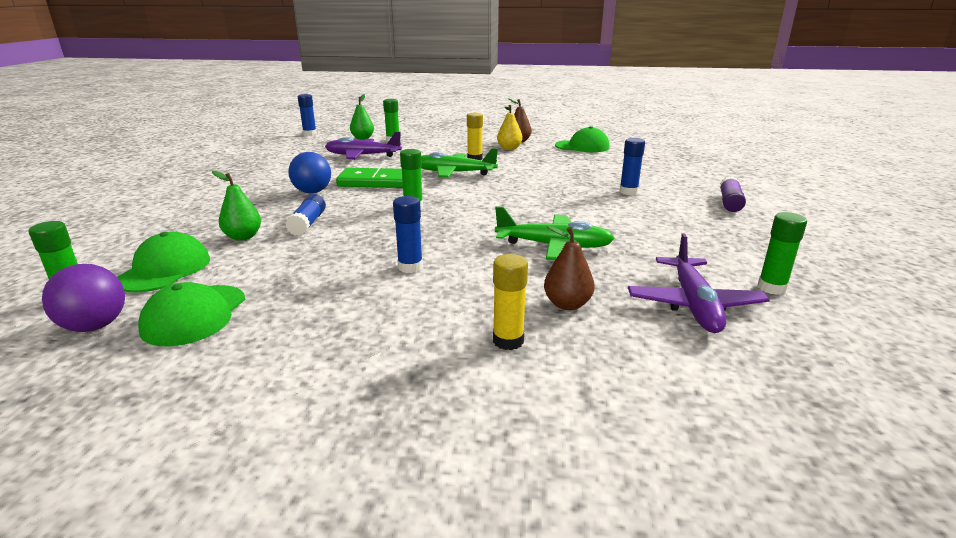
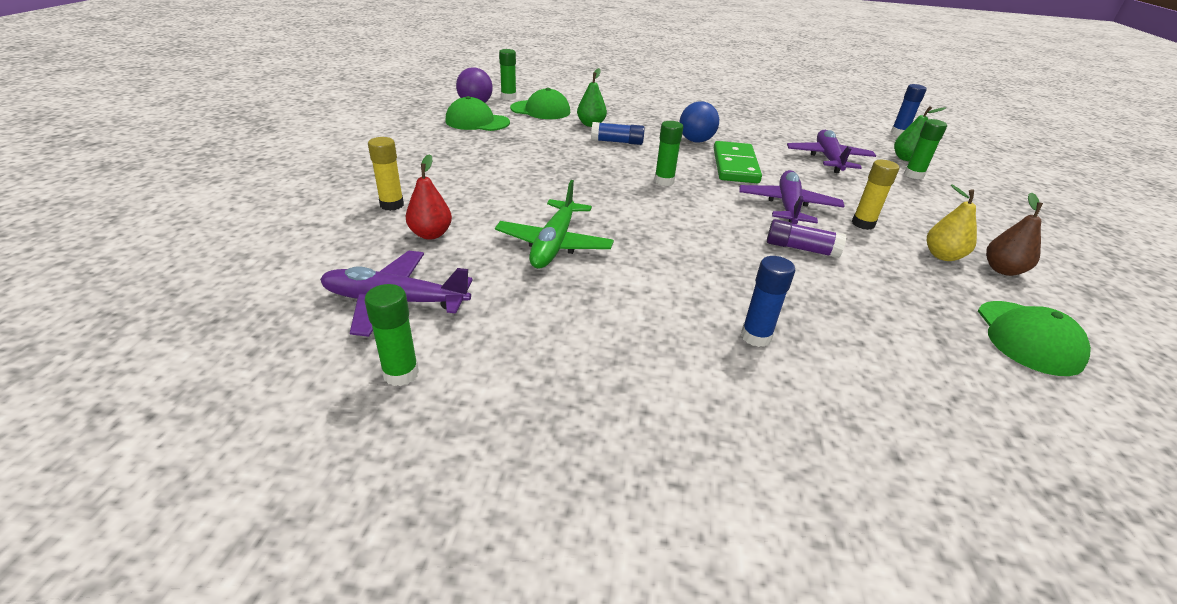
camera: 90 degrees right, 10 degrees up
(410, 267) = (523, 177): blue glue stick -> none
(454, 173) = (788, 206): green plane -> purple plane
(567, 304) = (431, 234): brown pear -> red pear
(730, 203) = (726, 454): purple glue stick -> purple glue stick (801, 249)

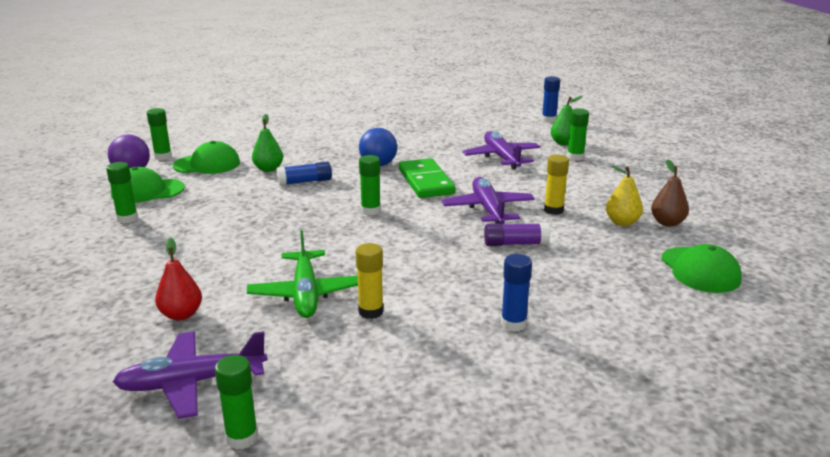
camera: 20 degrees left, 10 degrees down
(392, 205) = (119, 297): yellow glue stick -> yellow glue stick (371, 312)
(445, 140) = (127, 219): none -> green glue stick

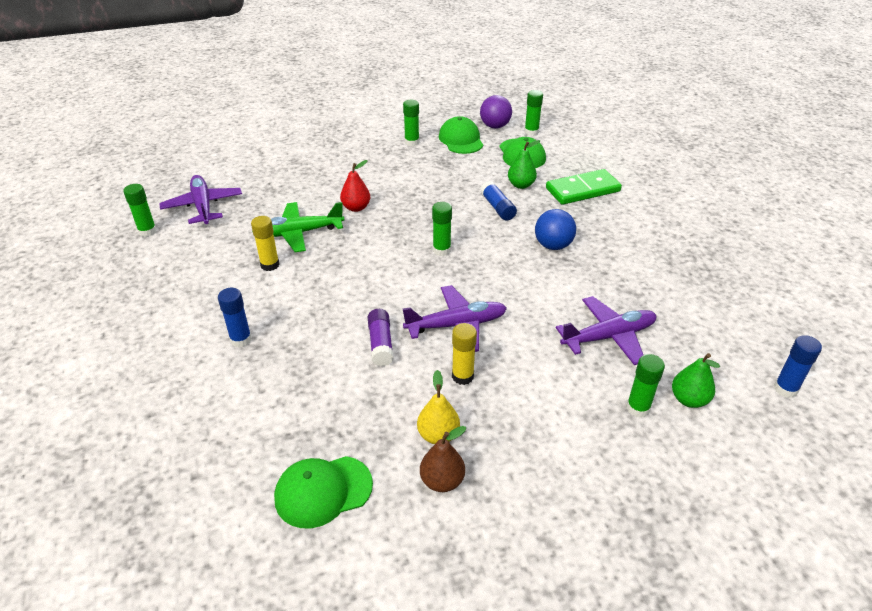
camera: 85 degrees right, 15 degrees up
(181, 315) = (277, 189): red pear -> red pear (356, 208)
(426, 182) = (517, 280): green domino -> green domino (583, 190)

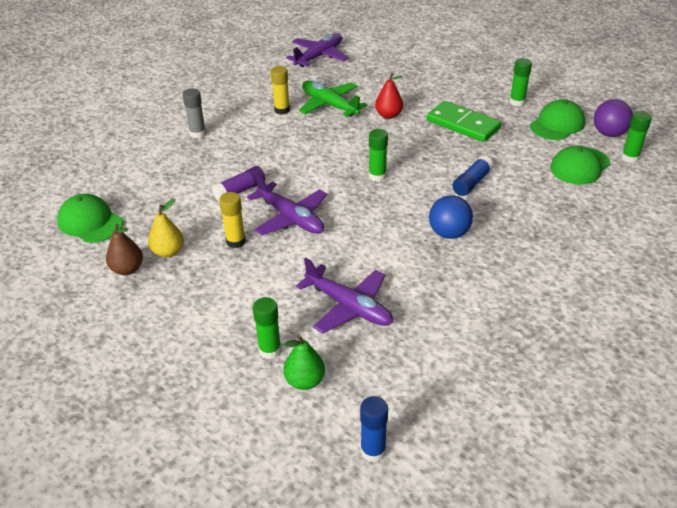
camera: 60 degrees right, 0 degrees up
(147, 231) = (271, 51): green glue stick -> none
(241, 340) = (197, 133): blue glue stick -> grey glue stick
(521, 185) = (525, 183): green pear -> none
(583, 190) = (564, 223): green domino -> green domino (463, 124)

